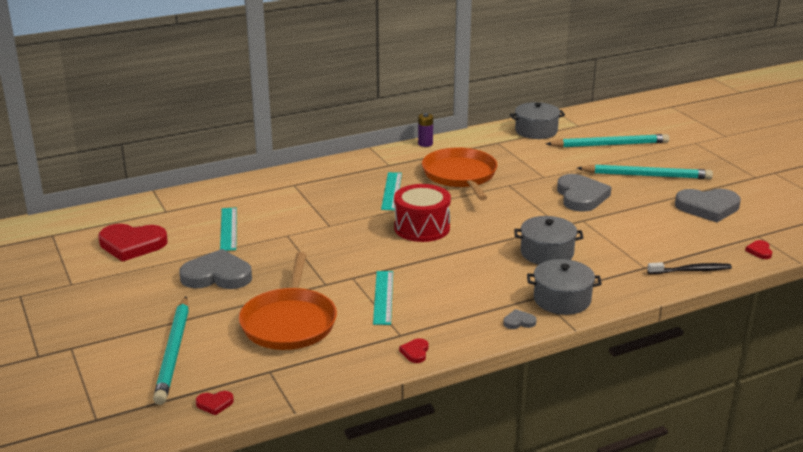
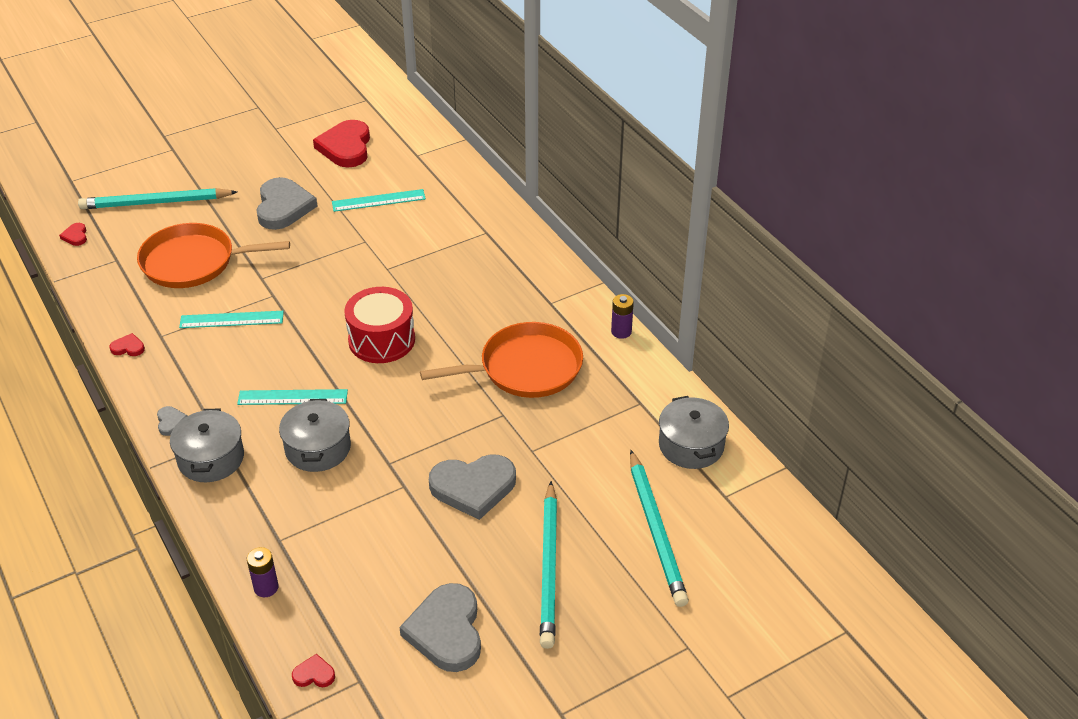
camera: 85 degrees right, 15 degrees up
(391, 191) = (476, 310): turquoise ruler -> turquoise ruler (292, 397)
(691, 271) = (266, 587): black toothbrush -> purple battery

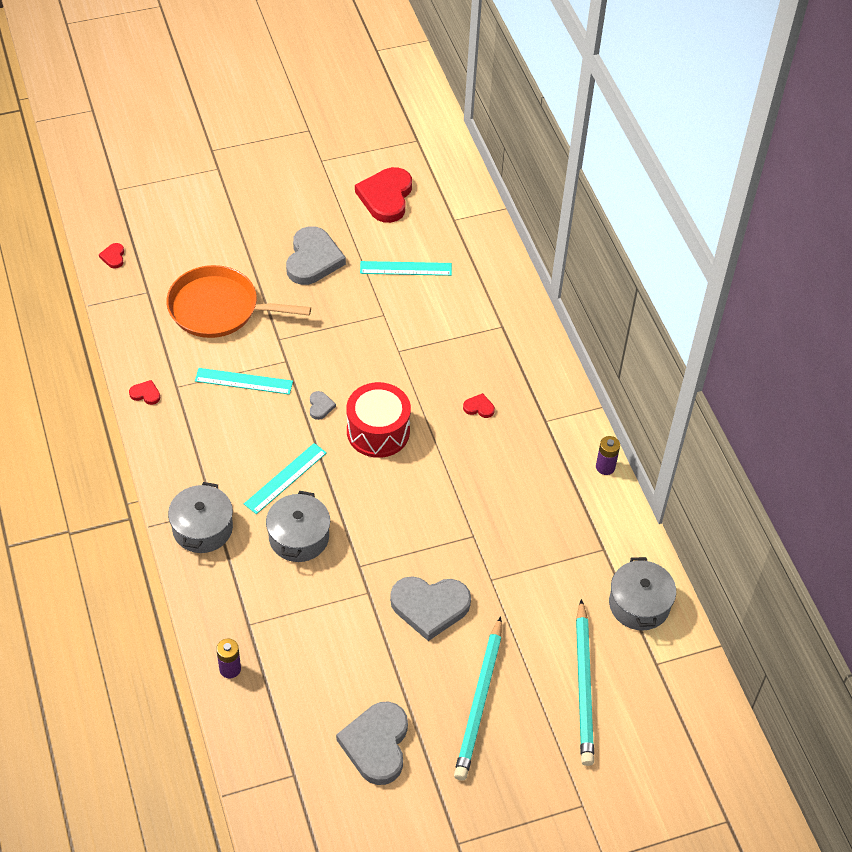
camera: 10 degrees right, 10 degrees up
(156, 203) = (193, 231): turquoise pencil -> none
(170, 422) = (172, 482): grey heart -> grey heart (320, 406)
(292, 397) = (285, 478): turquoise ruler -> turquoise ruler turned 60 degrees counterclockwise
(314, 674) = (257, 760): red heart -> red heart (479, 407)
(525, 368) = (505, 489): orange pan -> none

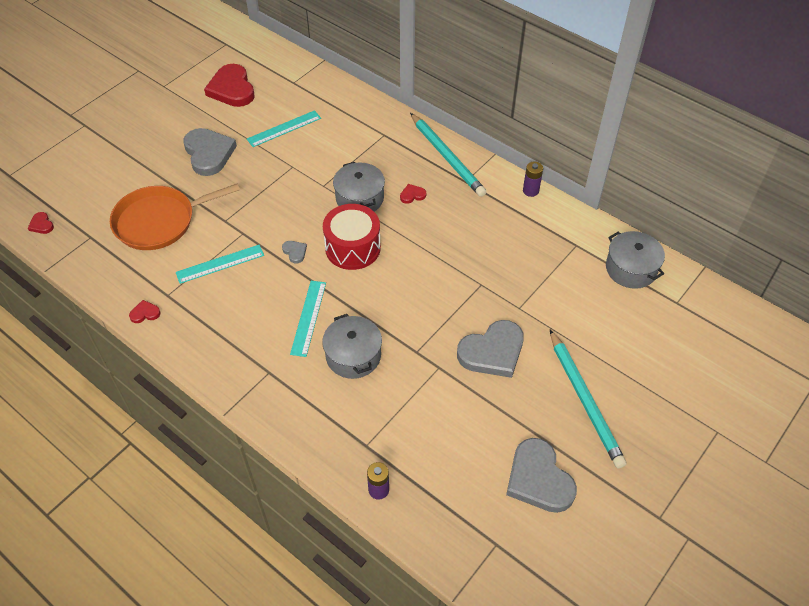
camera: 30 degrees left, 0 degrees up
(202, 528) = (270, 391): grey pot -> grey pot (359, 198)
(584, 685) = (644, 345): turquoise pencil -> turquoise pencil (447, 157)

